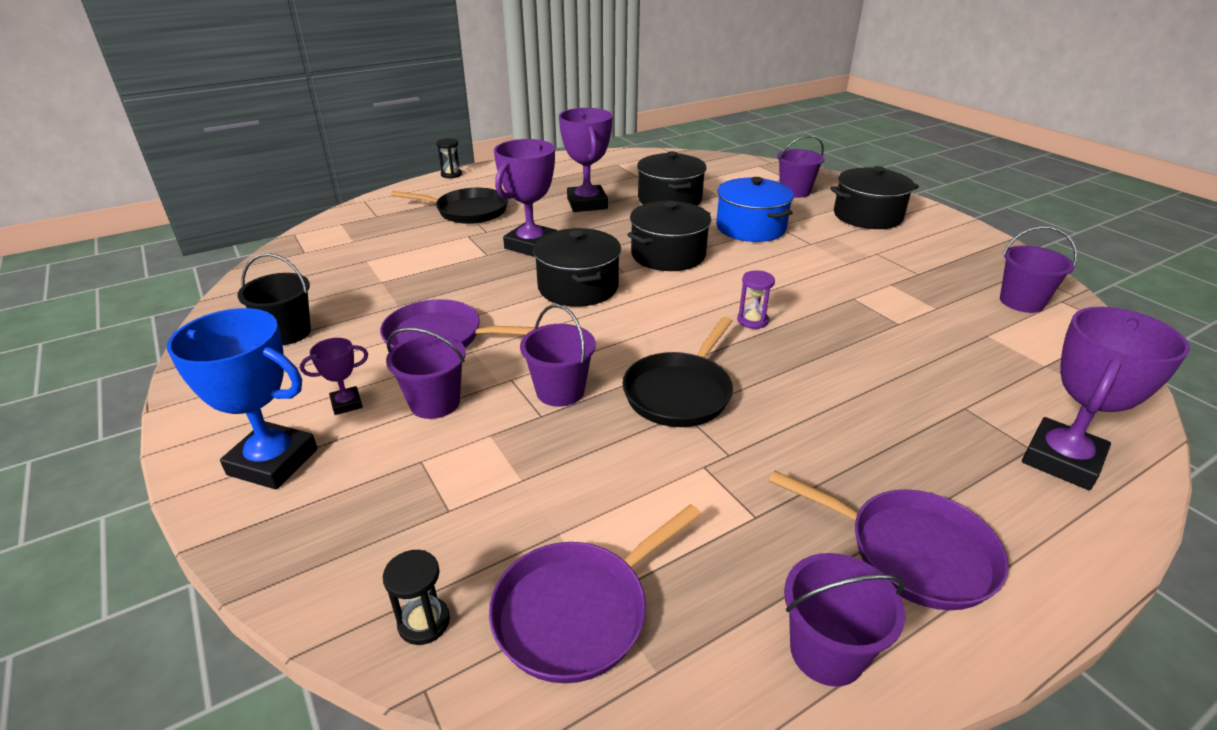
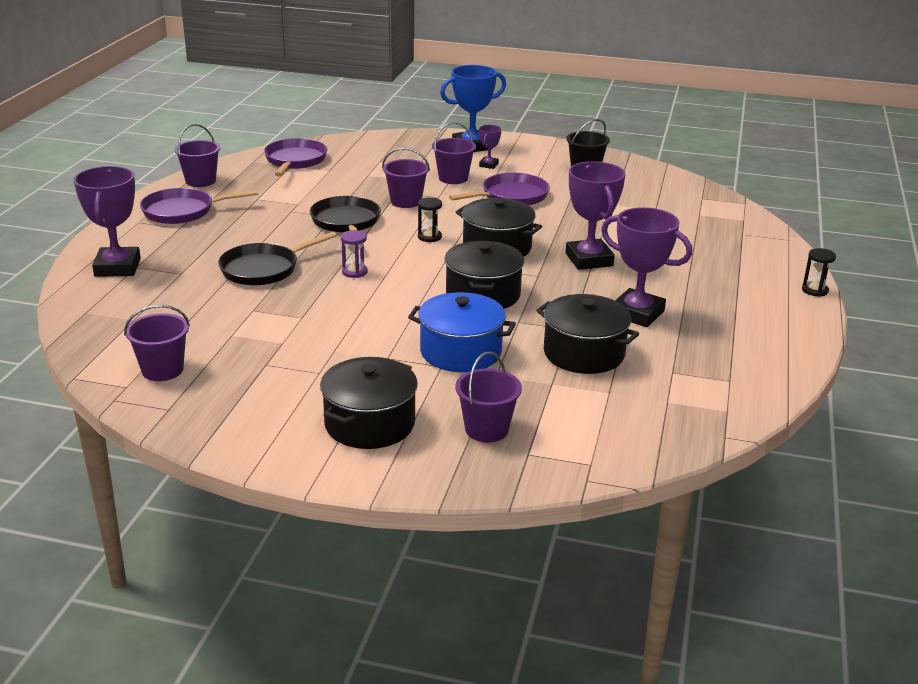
camera: 135 degrees right, 5 degrees down
(424, 622) = (341, 144): black hourglass -> black hourglass (429, 237)
(468, 211) = (699, 264): black pan -> black pan (264, 269)

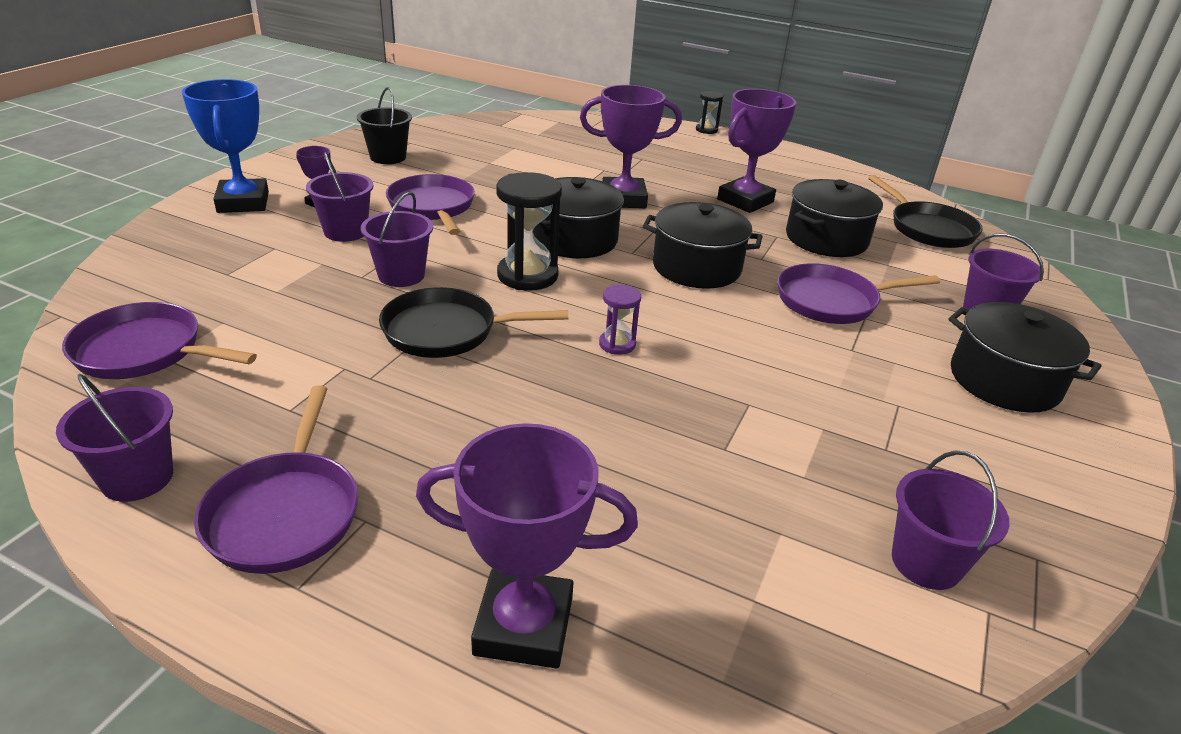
camera: 80 degrees left, 5 degrees up
(264, 269) = (585, 426): black pan -> black pan (928, 229)
(429, 237) = (527, 275): black hourglass -> black hourglass, size x1.85
(461, 352) = (832, 301): blue pot -> purple pan

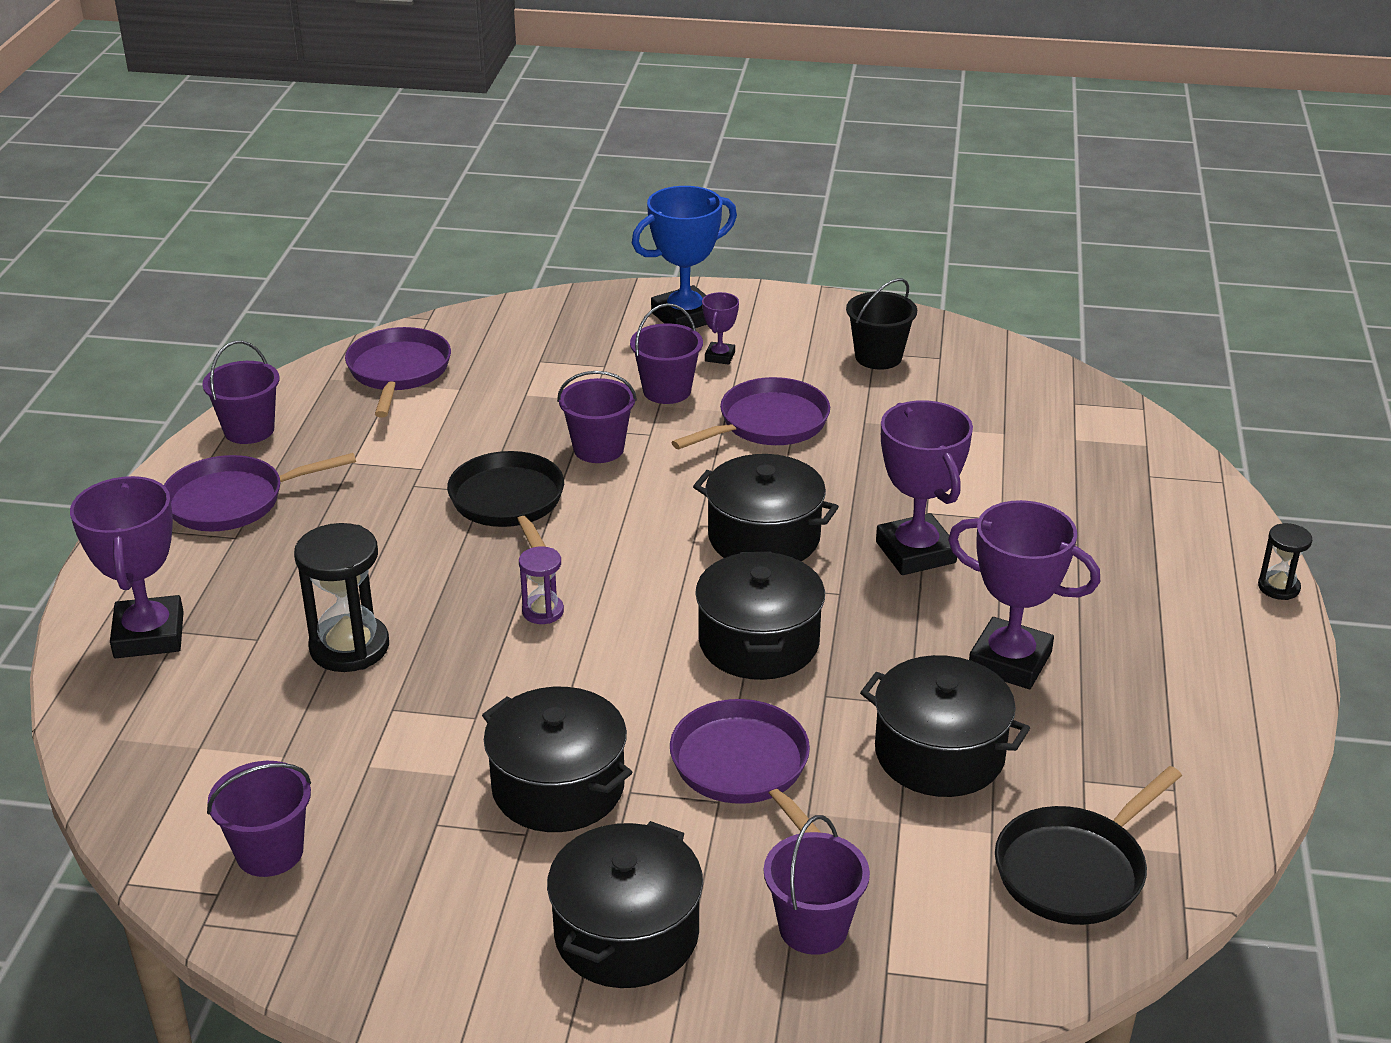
camera: 75 degrees right, 0 degrees up
(527, 275) = (651, 524): black hourglass -> black hourglass (349, 647)
(844, 379) = (558, 787): none -> black pot

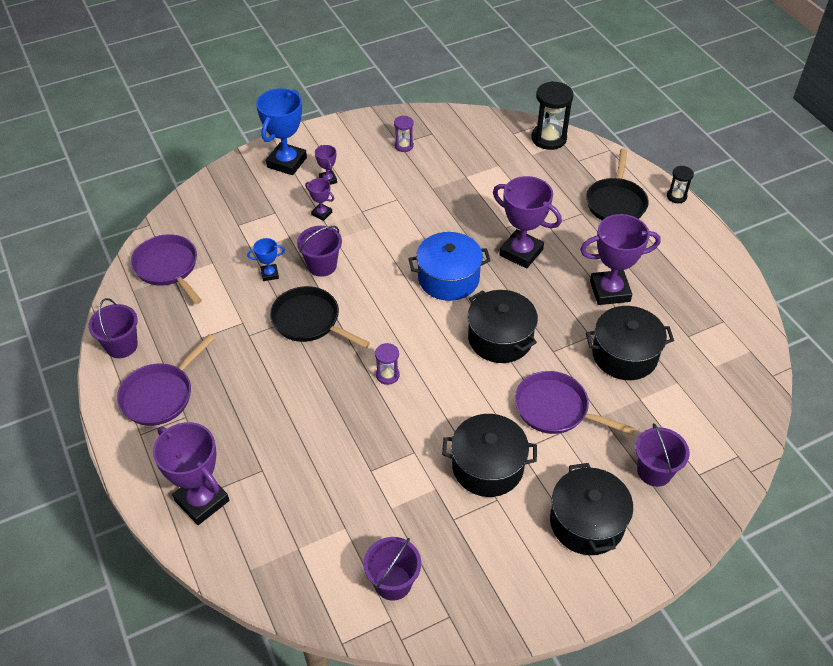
camera: 35 degrees left, 15 degrees up
(349, 647) = (314, 448): black hourglass -> black hourglass (548, 138)
(517, 430) = (269, 274): none -> blue trophy
(667, 391) = (322, 213): purple bucket -> purple trophy
(764, 537) = (448, 278): black pot -> blue pot
(768, 423) = (389, 210): purple pan -> none
(878, 357) = (404, 146): black bucket -> purple hourglass
(1075, 870) = (722, 382): black pan -> black pan (616, 202)

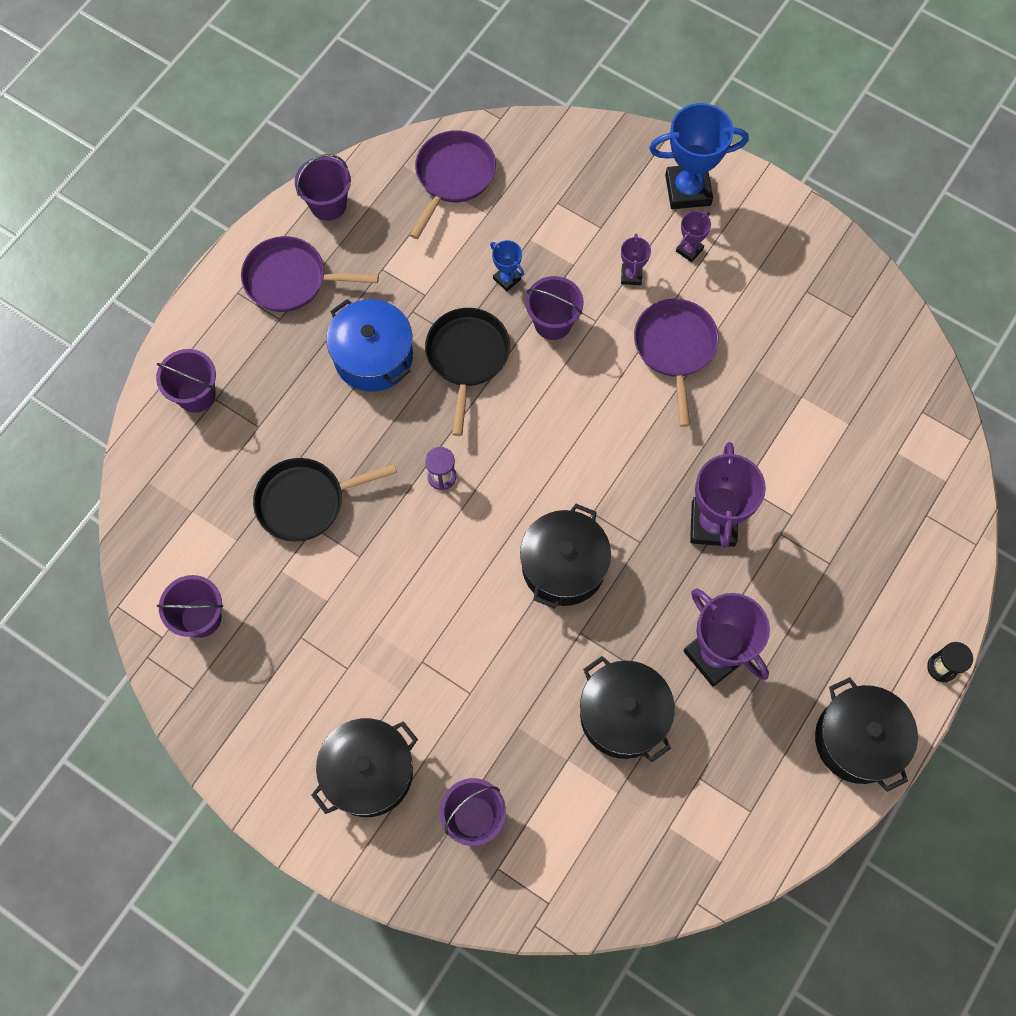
camera: 60 degrees right, 20 degrees up
(202, 500) = (196, 395): purple trophy -> purple bucket
(404, 146) = (806, 298): purple hourglass -> none
(448, 278) = (619, 465): blue pot -> blue pot (373, 356)
(487, 466) = (382, 639): black pot -> black pot (858, 740)
(548, 138) = (943, 459): black hourglass -> none
(555, 409) = (498, 673): purple pan -> purple pan (675, 348)
(616, 202) = (877, 596): black pan -> black pan (306, 501)

